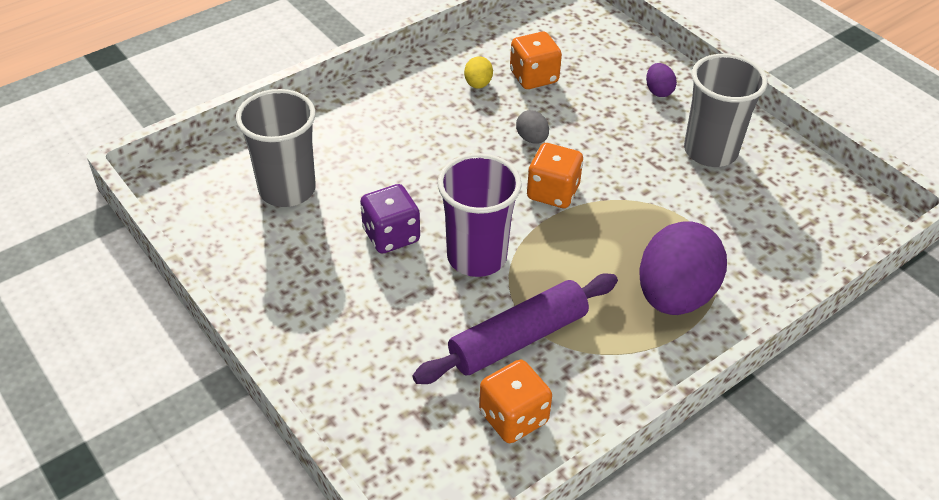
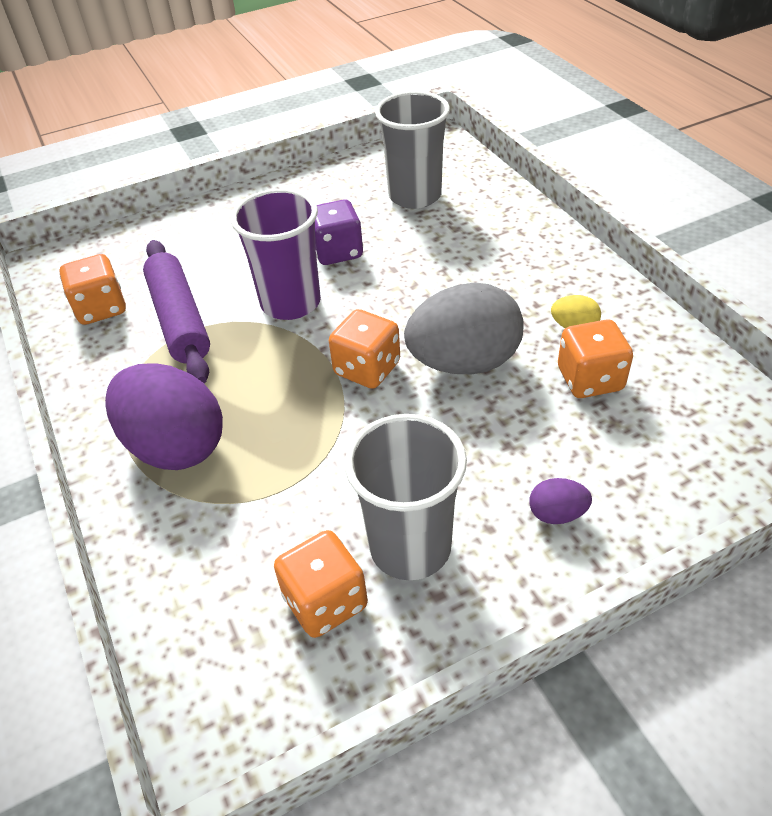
camera: 105 degrees right, 0 degrees up
(532, 139) = (464, 363): grey egg -> grey egg, size x2.32
(767, 184) = (325, 601): none -> orange dice

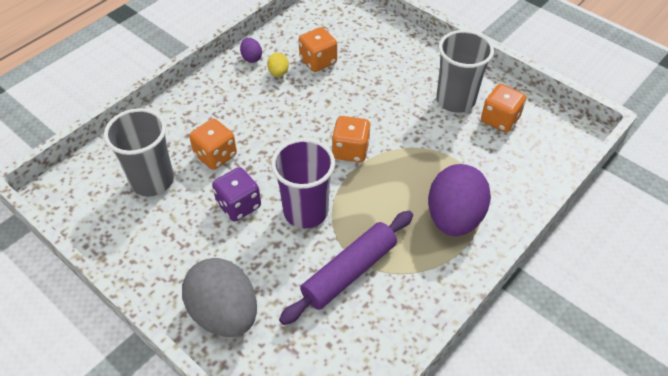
camera: 115 degrees left, 5 degrees up
(101, 309) = (359, 336): orange dice -> orange dice (215, 155)
(464, 363) = (326, 110): grey egg -> grey egg (224, 313)
(557, 514) = (409, 59): purple egg -> purple egg (251, 58)

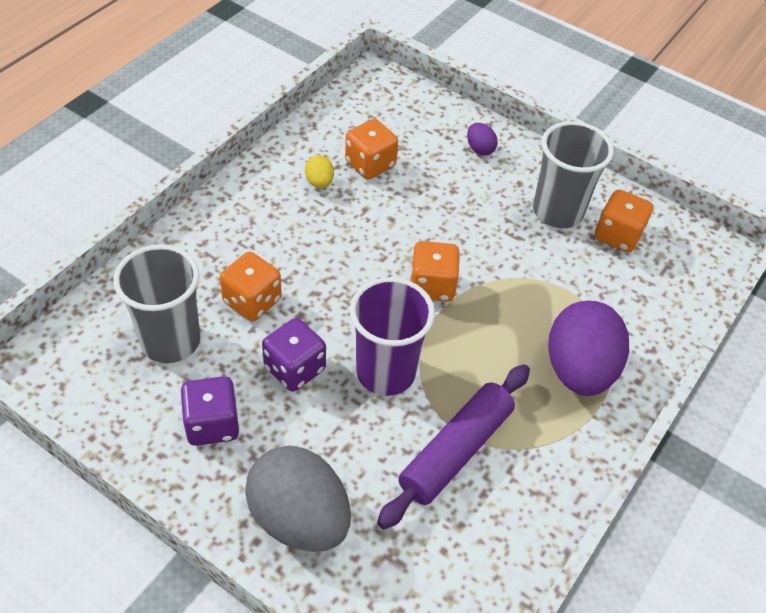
camera: 10 degrees left, 0 degrees up
(172, 241) = (212, 424): none -> purple dice
(251, 58) = (279, 162): purple egg -> purple egg (479, 149)

